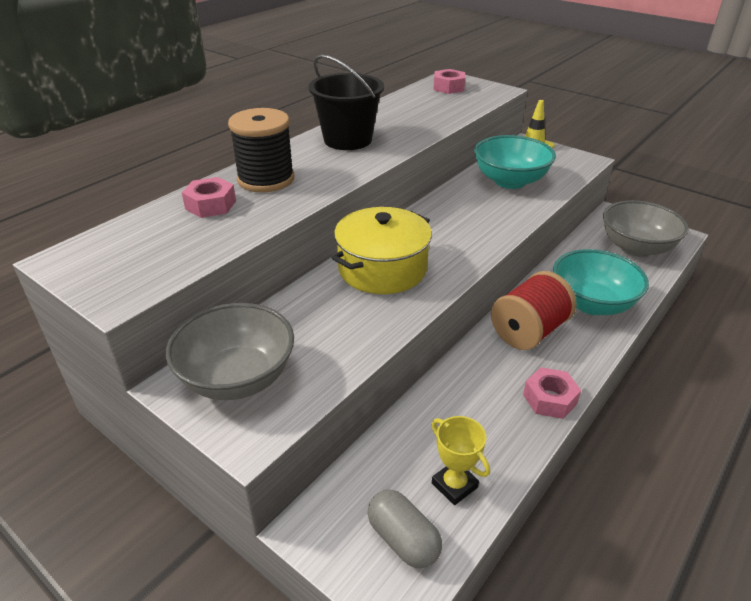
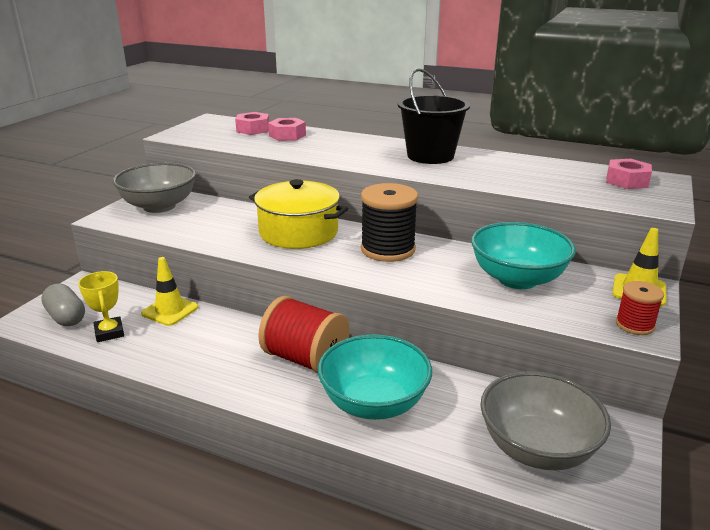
camera: 75 degrees right, 10 degrees down
(266, 179) = (334, 142): black spool -> black spool (388, 249)
(403, 539) = (66, 317): grey capsule -> grey capsule turned 75 degrees counterclockwise
(416, 426) = (170, 310): none -> yellow traffic cone
(454, 485) = (109, 332): yellow trophy -> yellow trophy turned 60 degrees counterclockwise
(549, 399) = (206, 375): pink nut -> pink nut (253, 129)
(577, 160) = (634, 325): none -> red spool

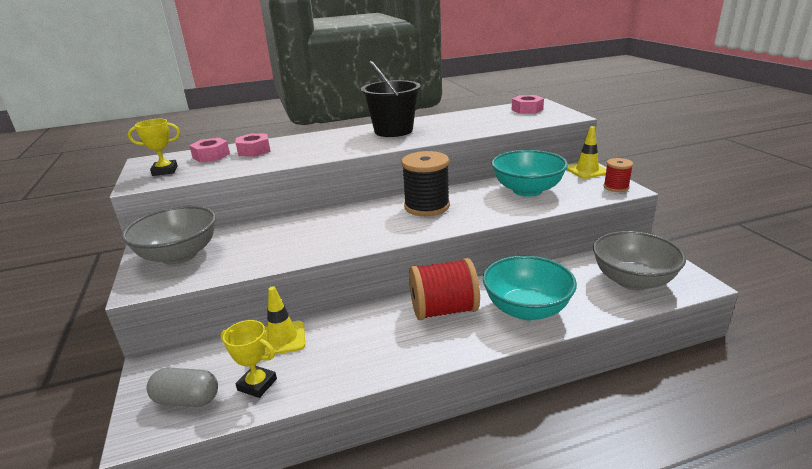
camera: 40 degrees left, 0 degrees up
(204, 131) = (165, 171): none -> yellow trophy
(298, 232) = (345, 222): yellow pot -> none

